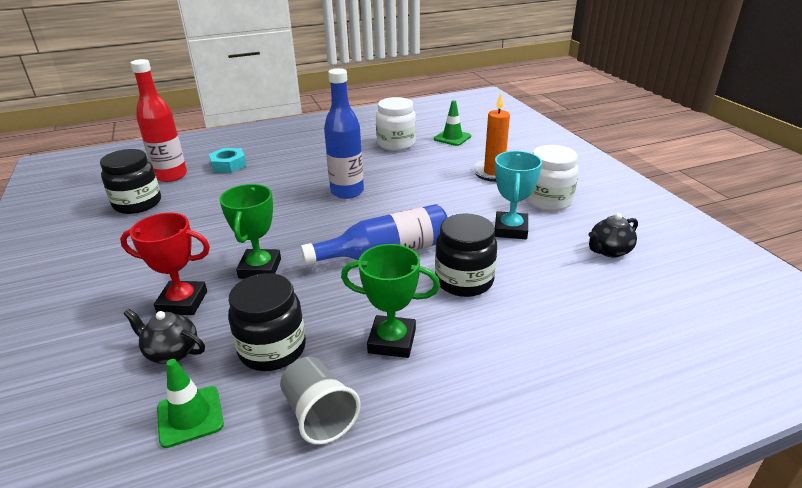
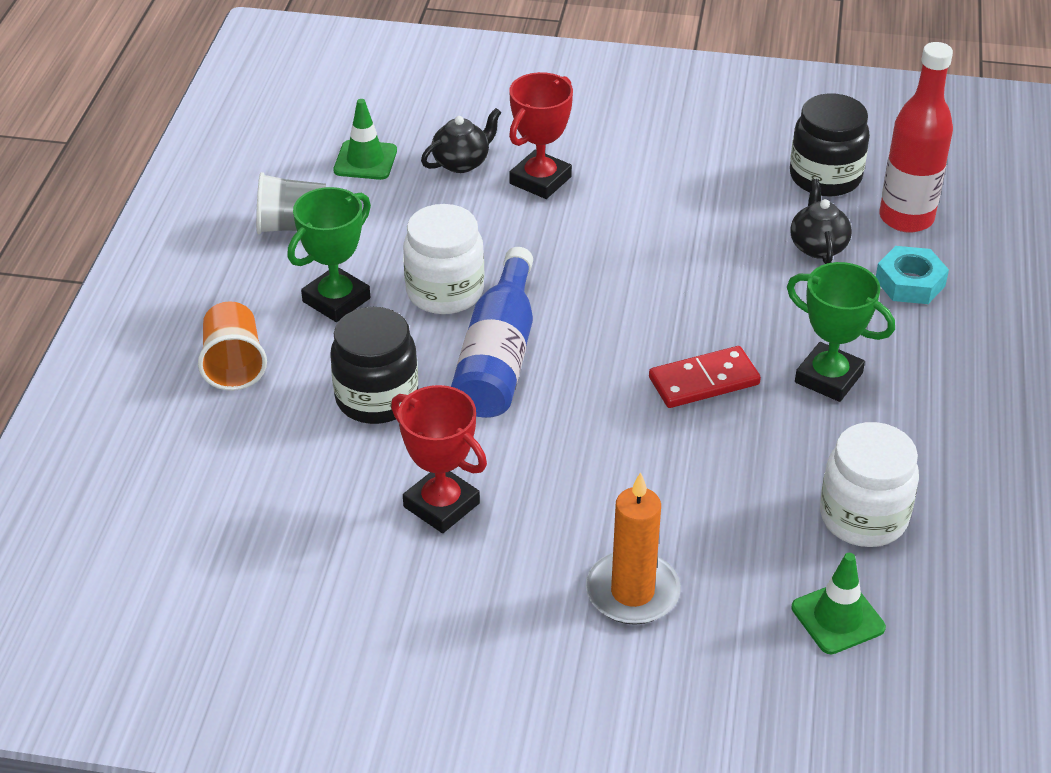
camera: 120 degrees right, 10 degrees up
(260, 268) = (558, 245): green trophy -> green trophy (828, 378)
(272, 349) = (404, 221): black jar -> none
(347, 192) = (704, 381): blue bottle -> red domino
(504, 358) = (234, 365): none -> orange cup
(510, 229) = (441, 505): turquoise trophy -> red trophy
(548, 201) = (479, 602): white jar -> white jar (445, 292)
(609, 251) = (298, 576): black teapot -> black teapot (818, 246)

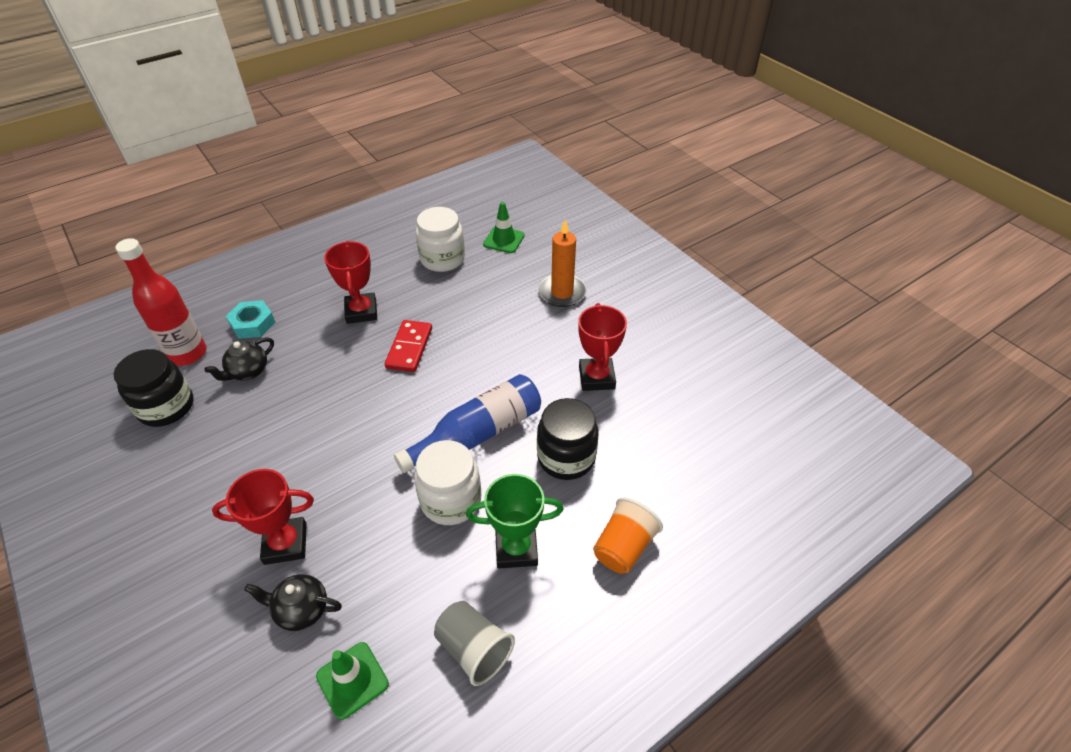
camera: 135 degrees left, 5 degrees up
(704, 381) = (409, 348): red domino -> red domino turned 75 degrees clockwise
(828, 378) = (361, 311): green trophy -> red trophy

